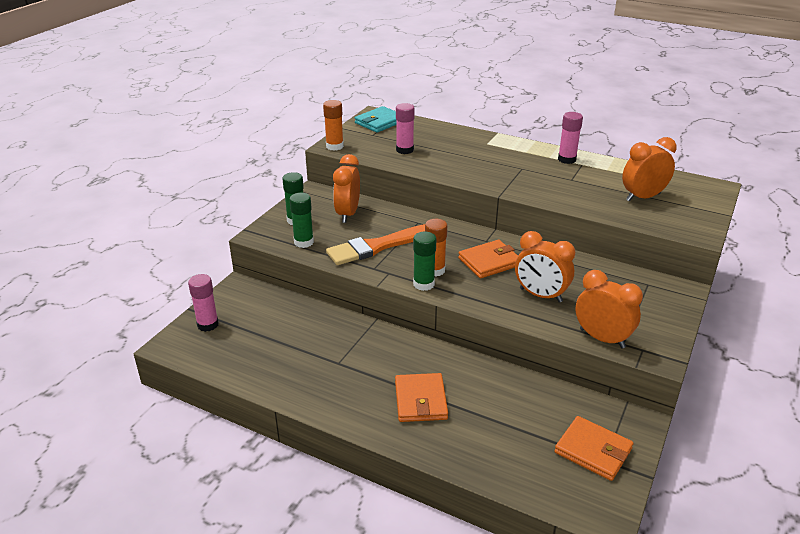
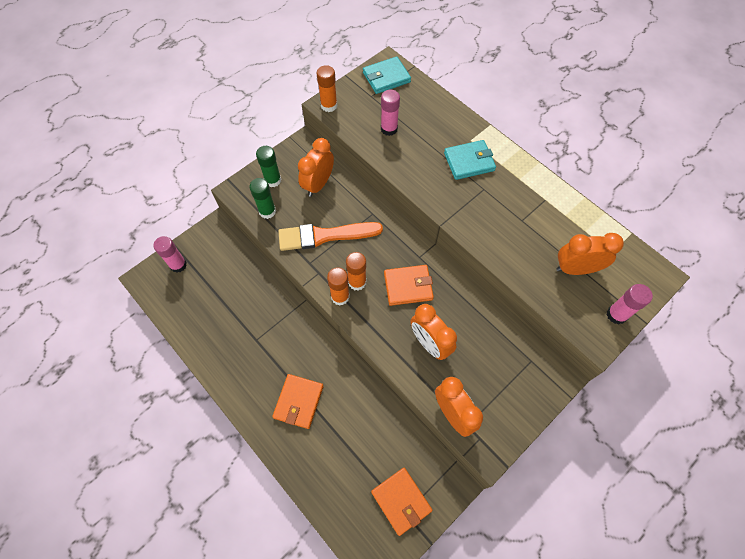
camera: 20 degrees right, 30 degrees up
(423, 284) = (340, 297): green glue stick -> orange glue stick
(495, 155) = (469, 161): none -> turquoise wallet
(567, 159) = (534, 188): pink glue stick -> pink glue stick (616, 315)

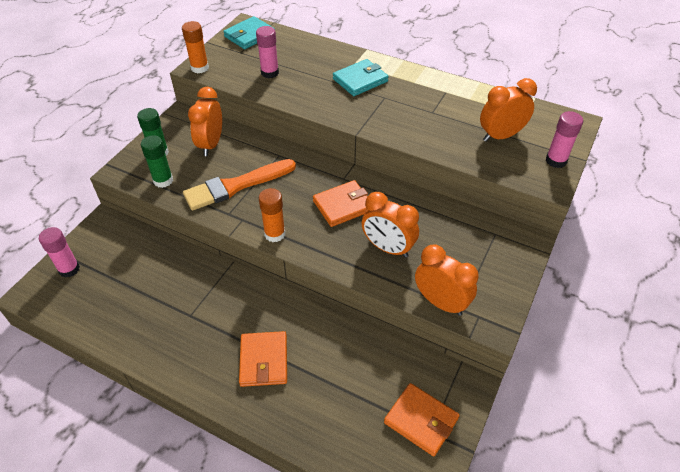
camera: 20 degrees left, 15 degrees down
(357, 282) = (287, 216): orange glue stick -> none

